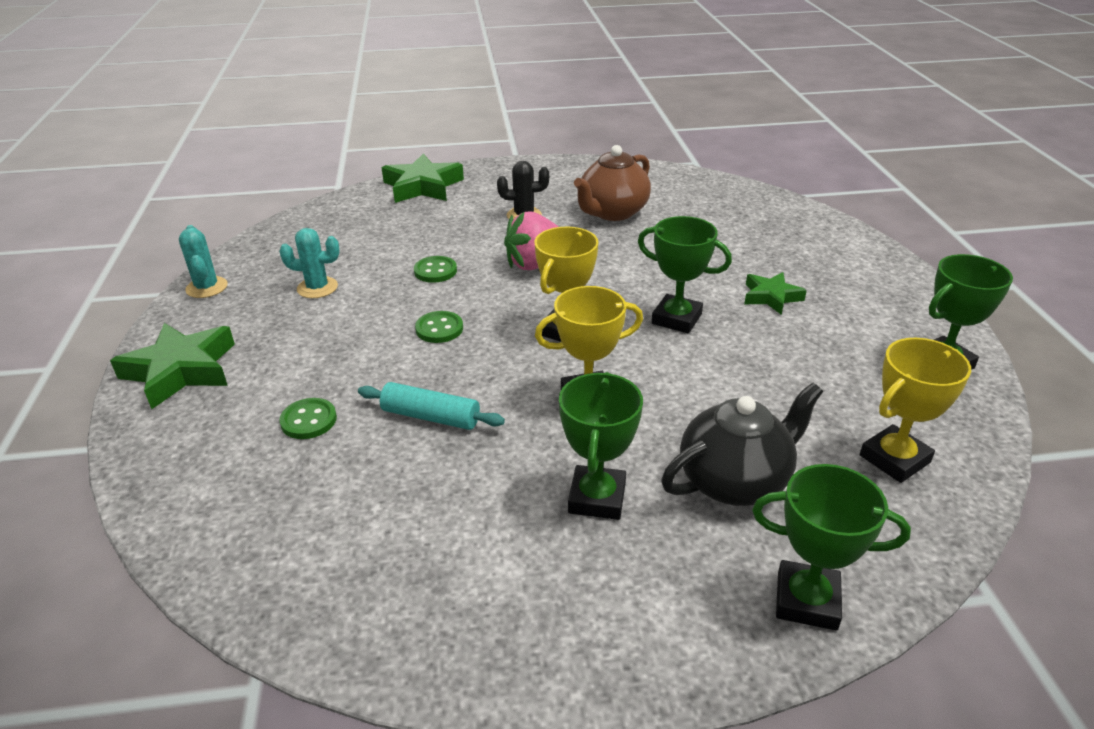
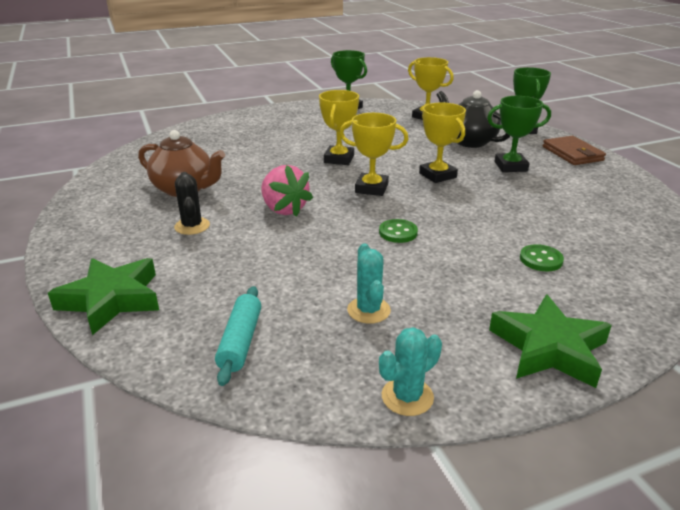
camera: 105 degrees left, 5 degrees down
(431, 417) = (495, 217): turquoise rolling pin -> turquoise rolling pin (240, 341)
(435, 271) = (311, 251): green button -> none
(637, 631) = (572, 154): none -> brown wallet
(676, 319) = (339, 159): green trophy -> yellow trophy
(771, 297) = (301, 138): green star -> none

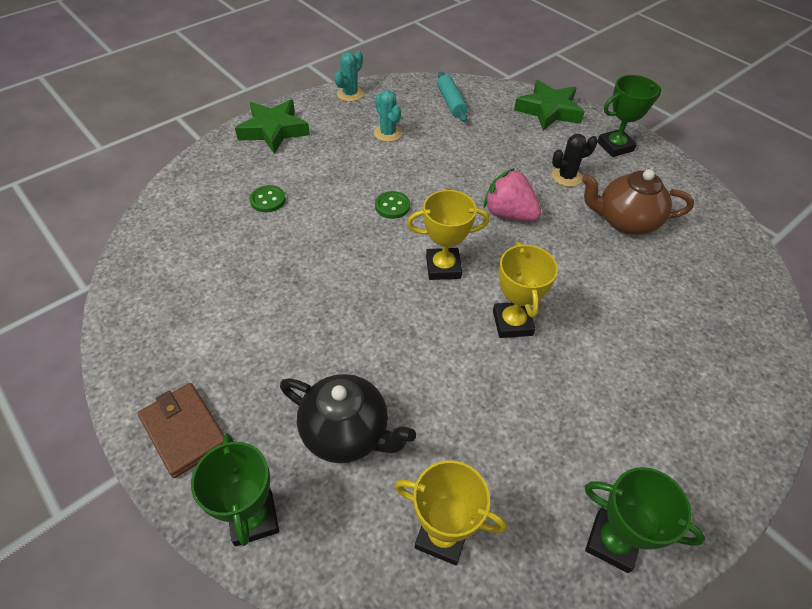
camera: 160 degrees right, 20 degrees up
(192, 226) = (566, 177): black cactus -> black cactus turned 75 degrees counterclockwise
(437, 175) = (376, 313): yellow trophy -> none
(510, 166) = (284, 362): green trophy -> green trophy (615, 146)

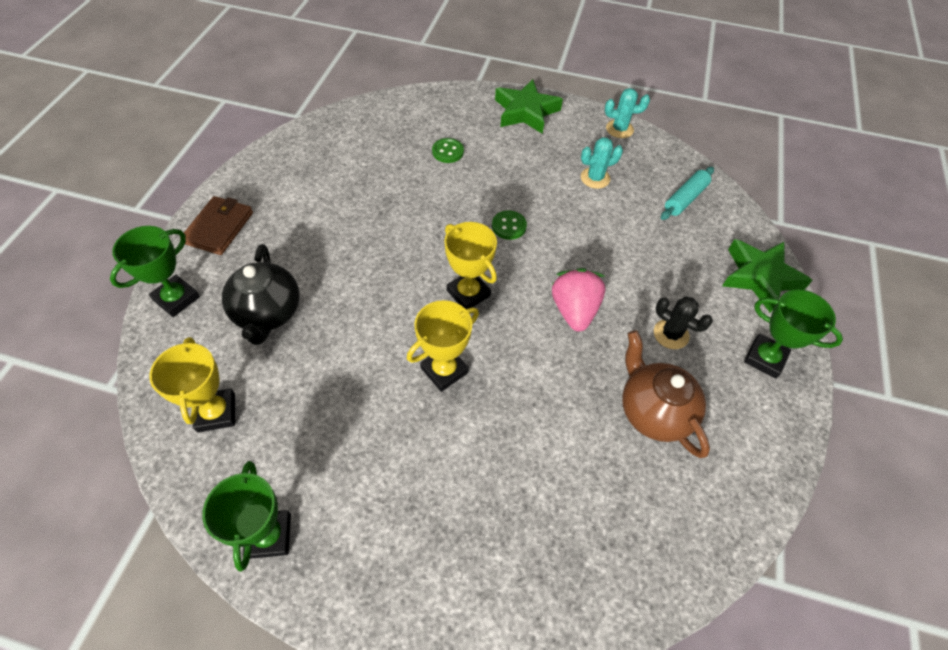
camera: 55 degrees right, 5 degrees up
(388, 133) = (595, 178): turquoise cactus -> turquoise cactus turned 45 degrees clockwise

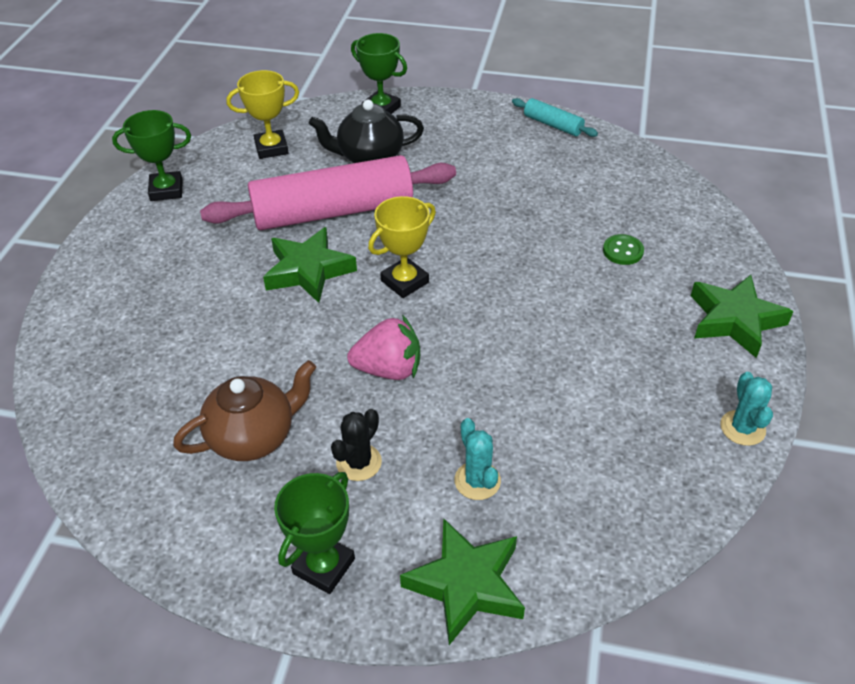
camera: 90 degrees right, 10 degrees down
(219, 228) = (464, 114): brown wallet -> none
(355, 348) = (333, 211): none -> pink rolling pin
(444, 370) = (309, 270): yellow trophy -> green star
(509, 226) = (510, 310): green button -> none
(595, 178) = (621, 395): turquoise cactus -> turquoise cactus (477, 481)
(685, 199) = (609, 502): turquoise rolling pin -> turquoise rolling pin (553, 125)

